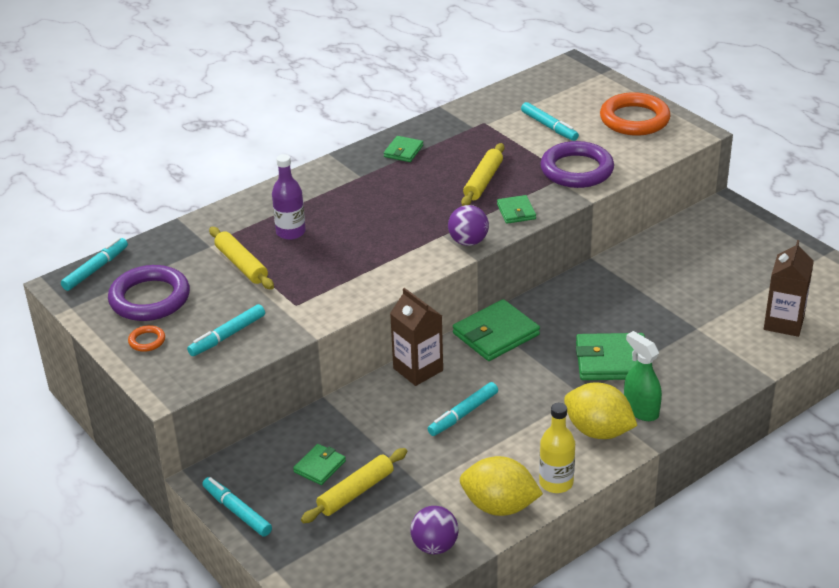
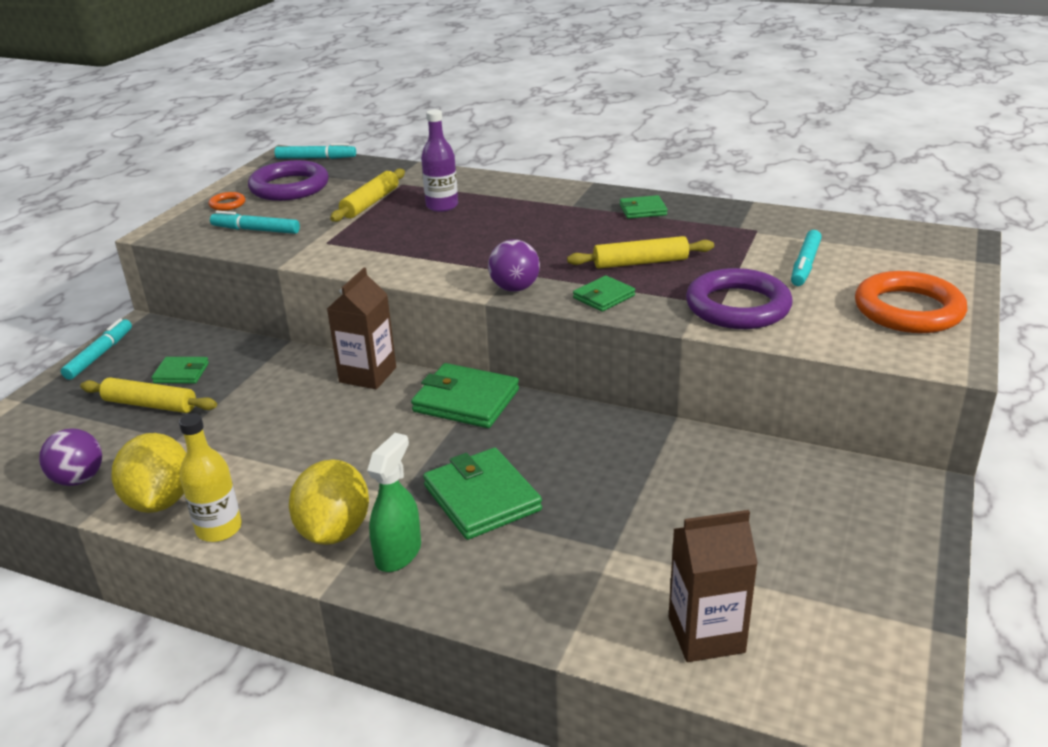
camera: 60 degrees right, 5 degrees down
(463, 414) = (309, 425): turquoise marker -> none

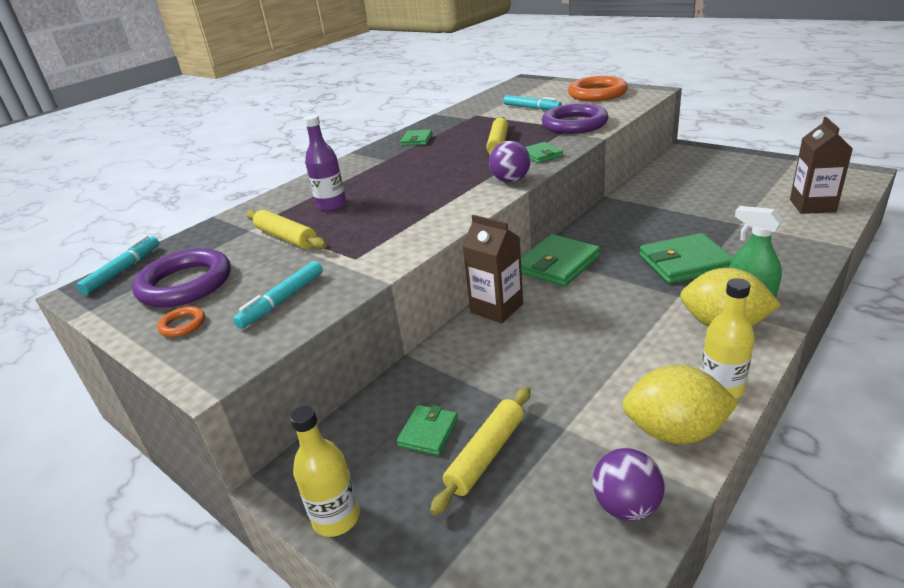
camera: 70 degrees left, 0 degrees up
(100, 355) = (336, 518): turquoise marker -> yellow bottle

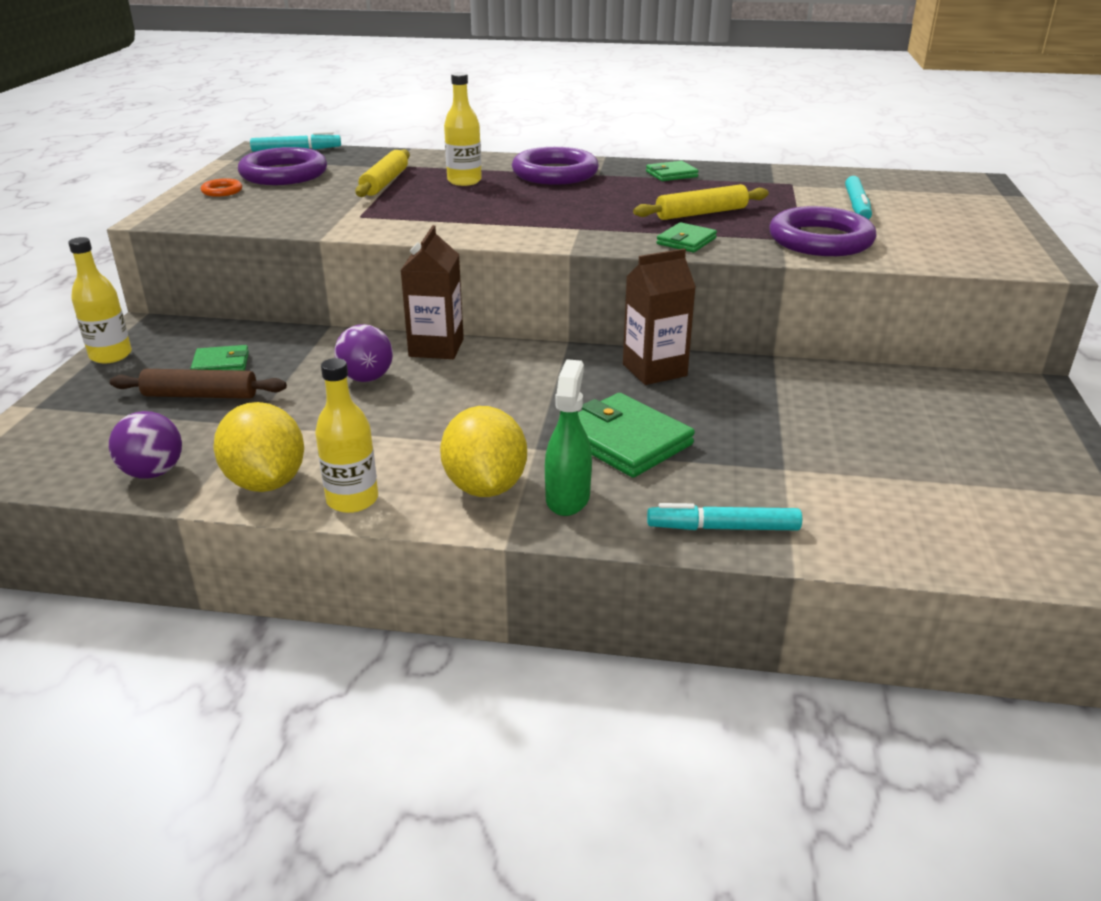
camera: 55 degrees right, 0 degrees up
(282, 300) = (271, 210): turquoise marker -> turquoise marker (723, 528)
(331, 205) = (464, 181): purple bottle -> yellow bottle
(362, 172) = (555, 173): none -> purple ring
(486, 454) = (200, 395): yellow rolling pin -> brown rolling pin
(510, 180) = (591, 240): purple ball -> purple ball (366, 378)
(557, 264) = (555, 360): green wallet -> none
(597, 94) = (975, 232): orange ring -> none
(812, 206) = (920, 527): brown carton -> brown carton (654, 370)

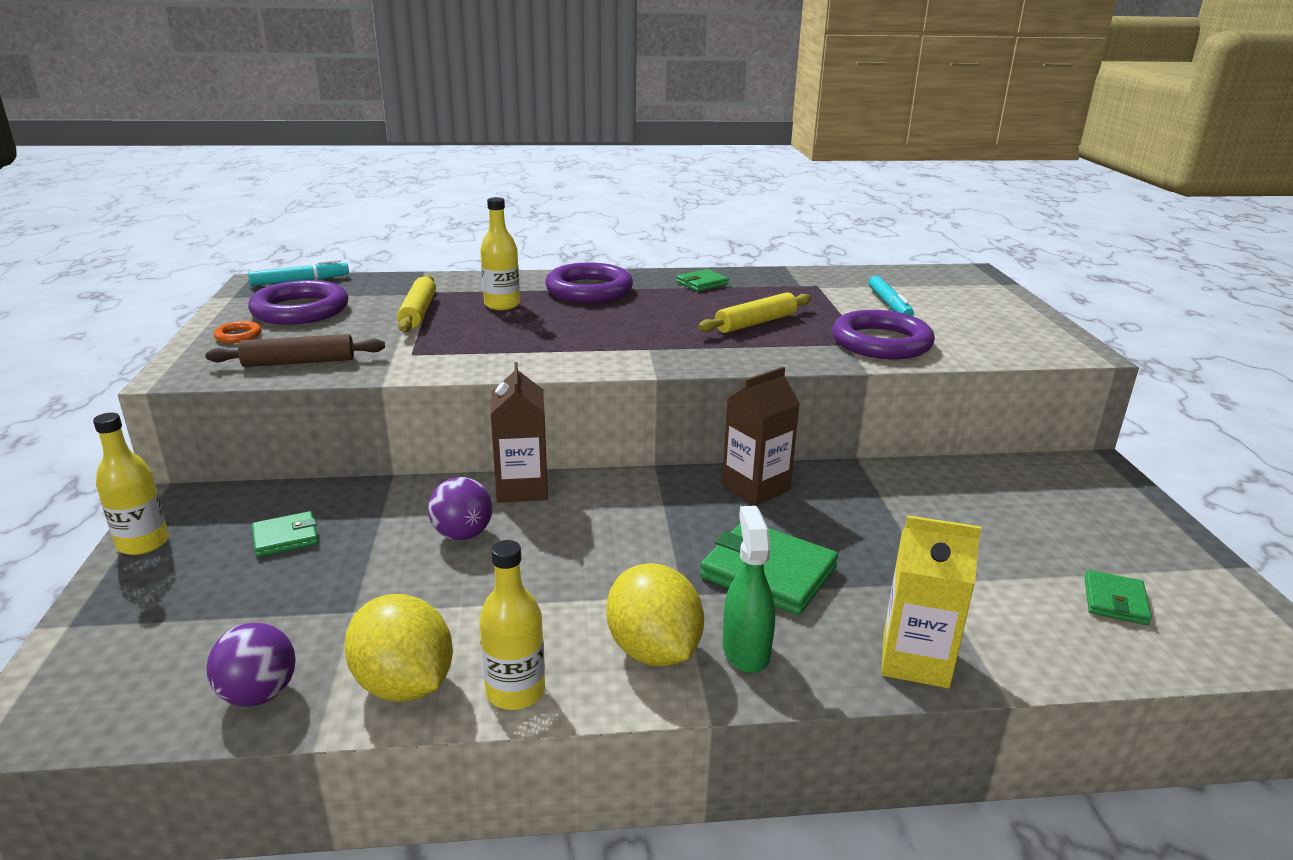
camera: 15 degrees left, 5 degrees down
(200, 395) = (277, 581): brown rolling pin -> brown rolling pin (299, 362)
(686, 241) = (760, 354): green wallet -> green wallet (1115, 601)
(723, 528) = (915, 660): turquoise marker -> yellow carton

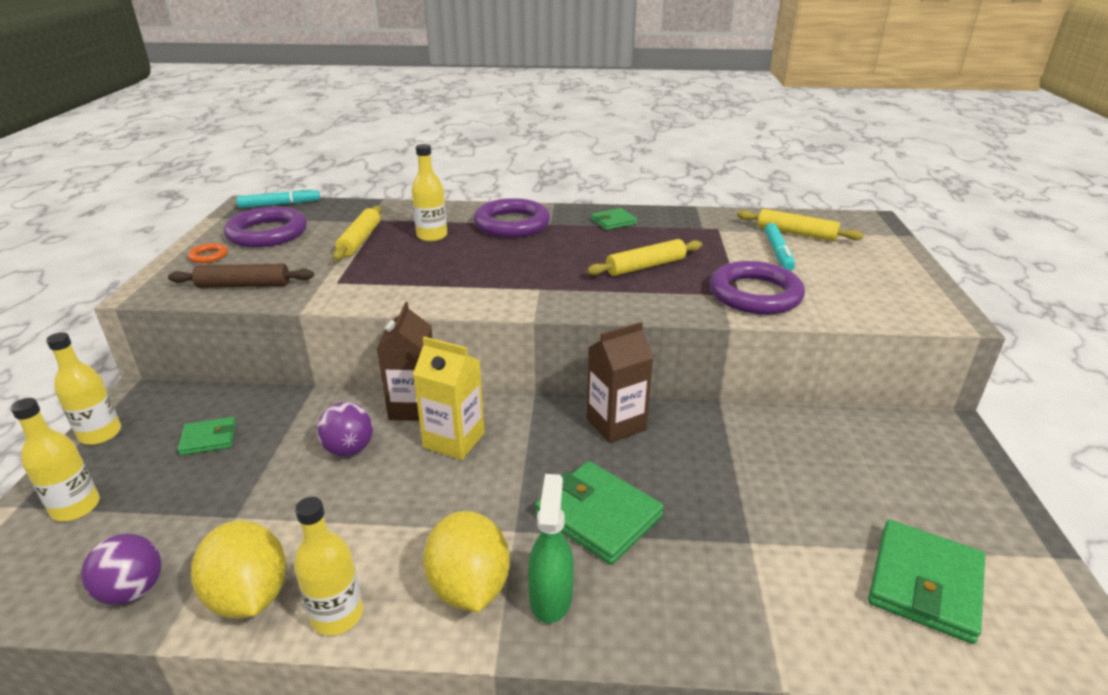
camera: 10 degrees right, 5 degrees up
(146, 619) = (76, 507): none -> yellow bottle
(900, 286) = (796, 233): none -> yellow rolling pin
(915, 660) = (705, 627): yellow carton -> yellow carton (454, 440)
(1115, 601) = (925, 584): green wallet -> green wallet, size x1.80

